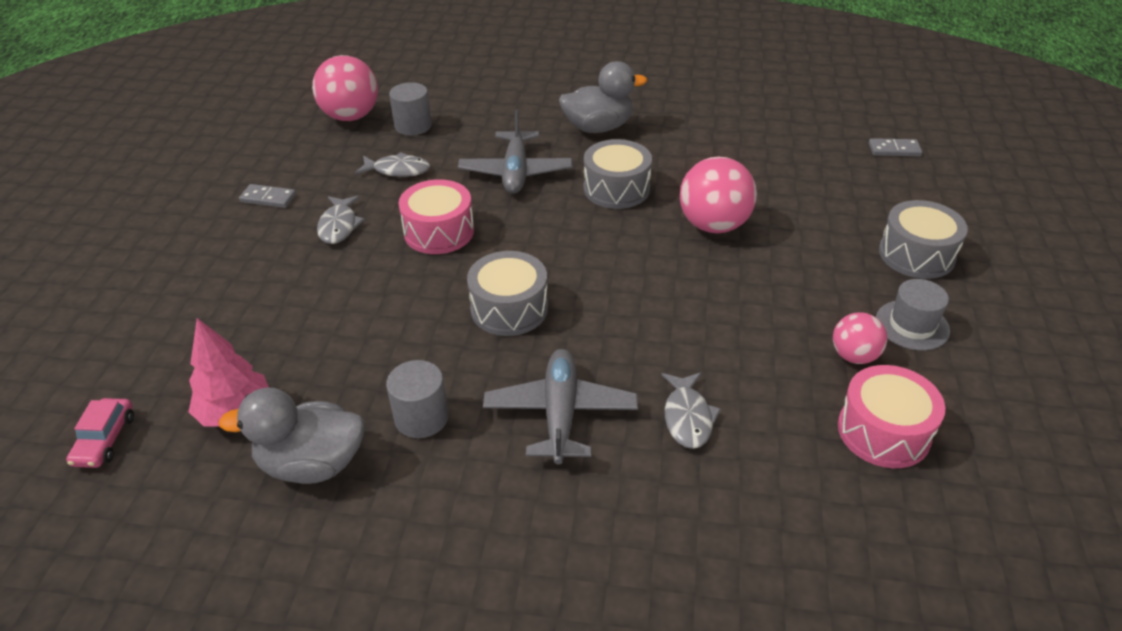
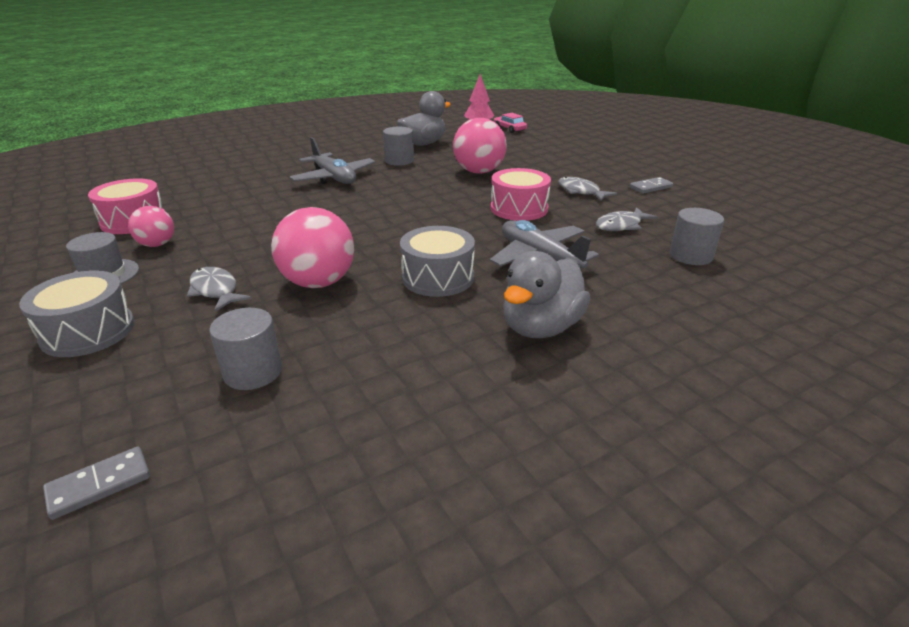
camera: 140 degrees right, 10 degrees down
(351, 116) = (748, 242): pink ball -> pink ball (479, 172)
(509, 308) = (414, 196): grey drum -> none
(687, 417) = (262, 194): grey fish -> grey fish (215, 290)
(798, 173) = (253, 372): none -> grey cylinder

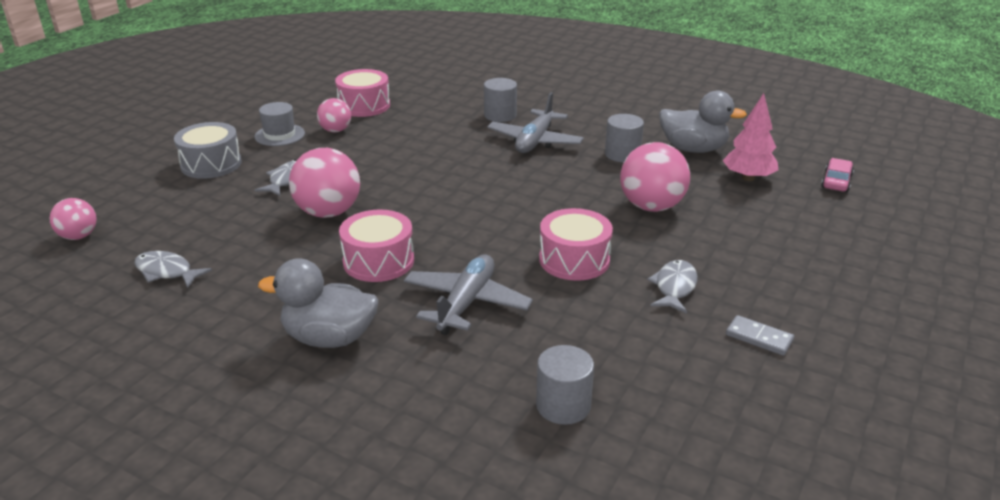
camera: 60 degrees right, 0 degrees up
(99, 484) = (79, 236): grey domino -> pink ball
(253, 372) = (197, 236): grey cylinder -> grey cylinder (500, 115)
(438, 277) = (378, 261): grey drum -> pink drum
(621, 225) = (600, 338): grey fish -> grey fish (167, 272)

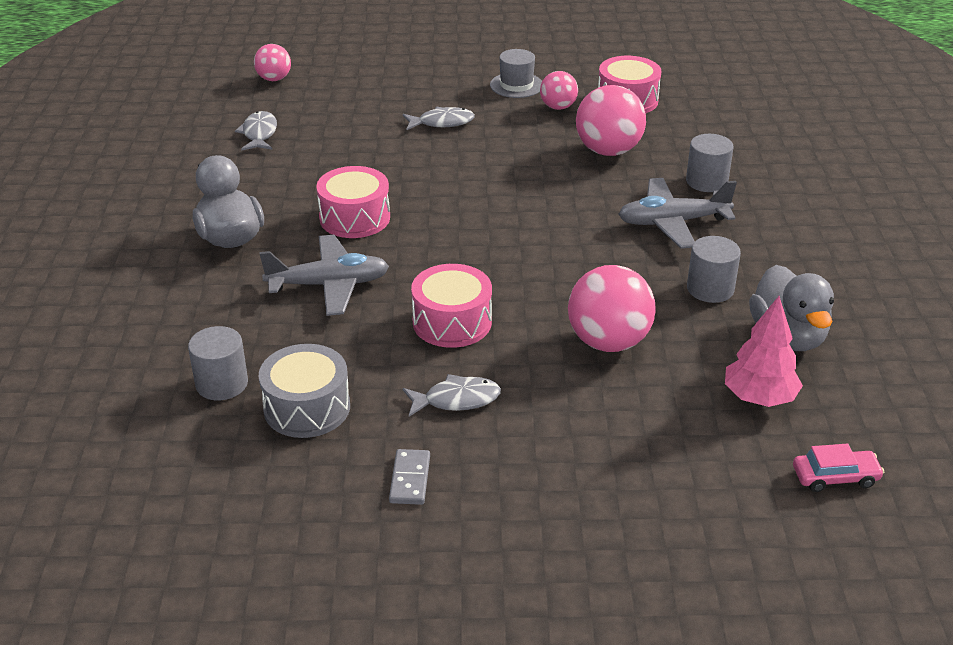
camera: 60 degrees right, 5 degrees up
(211, 164) = (430, 79): grey drum -> grey drum (307, 408)
(328, 212) = (408, 164): pink ball -> pink ball (608, 151)

